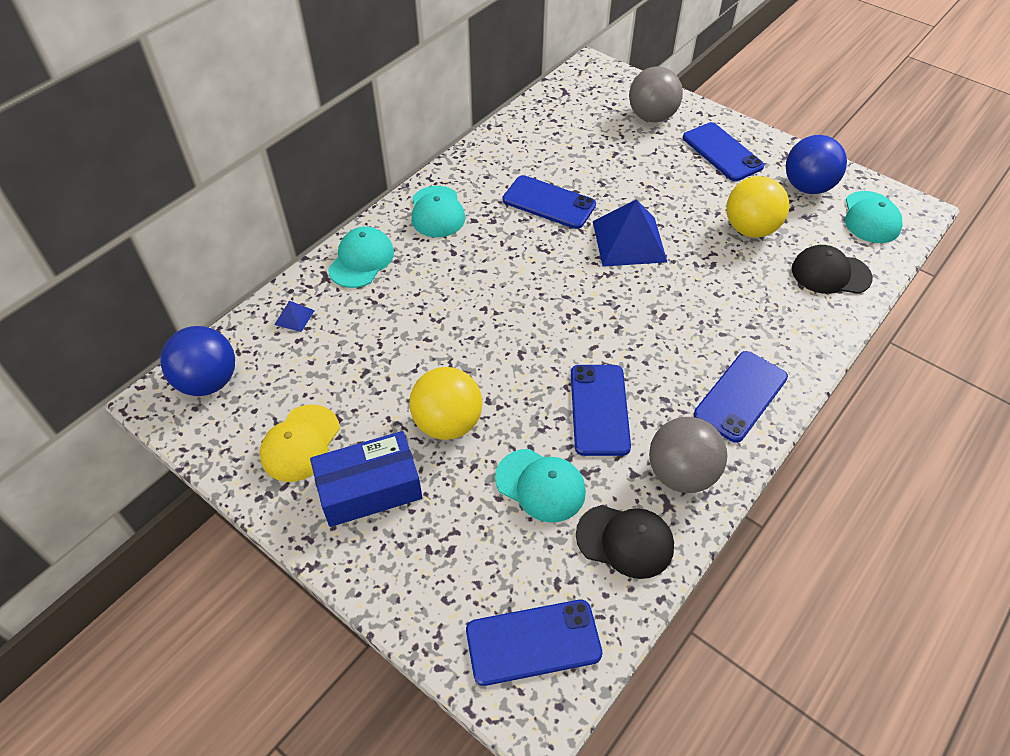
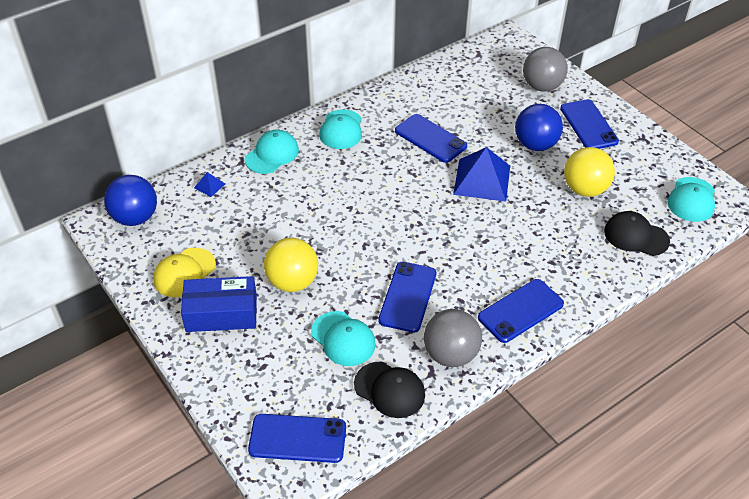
camera: 15 degrees right, 5 degrees down
(807, 187) = (648, 165): blue ball -> blue ball (535, 145)

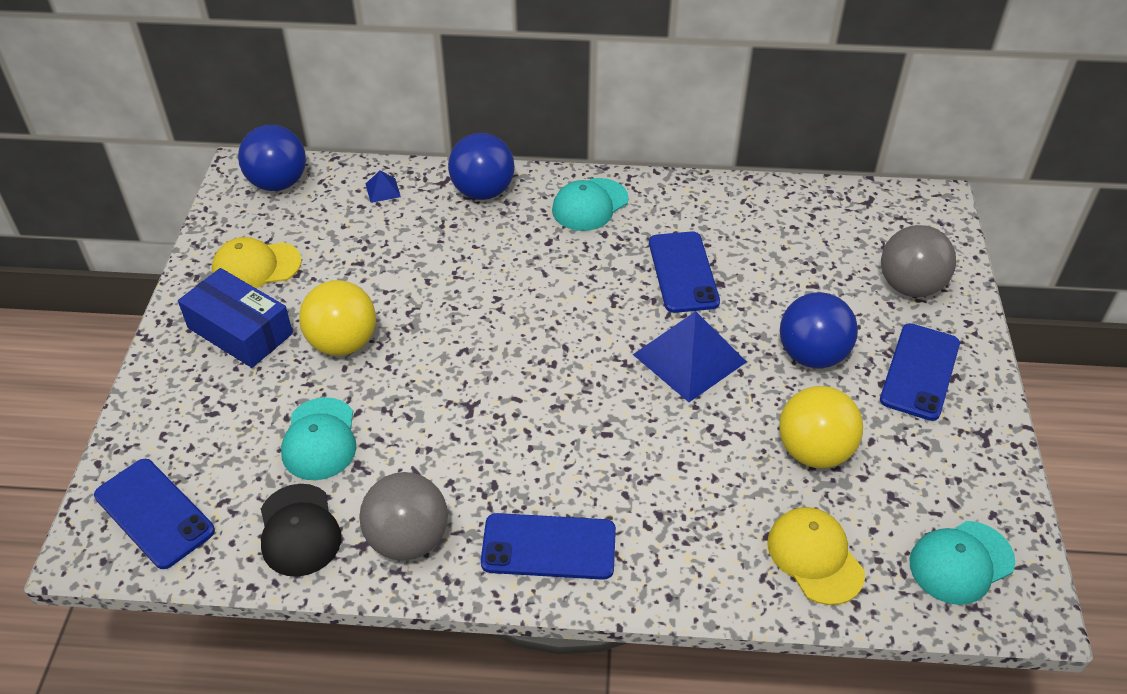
camera: 40 degrees right, 0 degrees up
(272, 154) = (483, 192): turquoise cap -> blue ball
(408, 297) = (440, 440): blue phone -> none
(636, 236) = (815, 557): black cap -> yellow cap

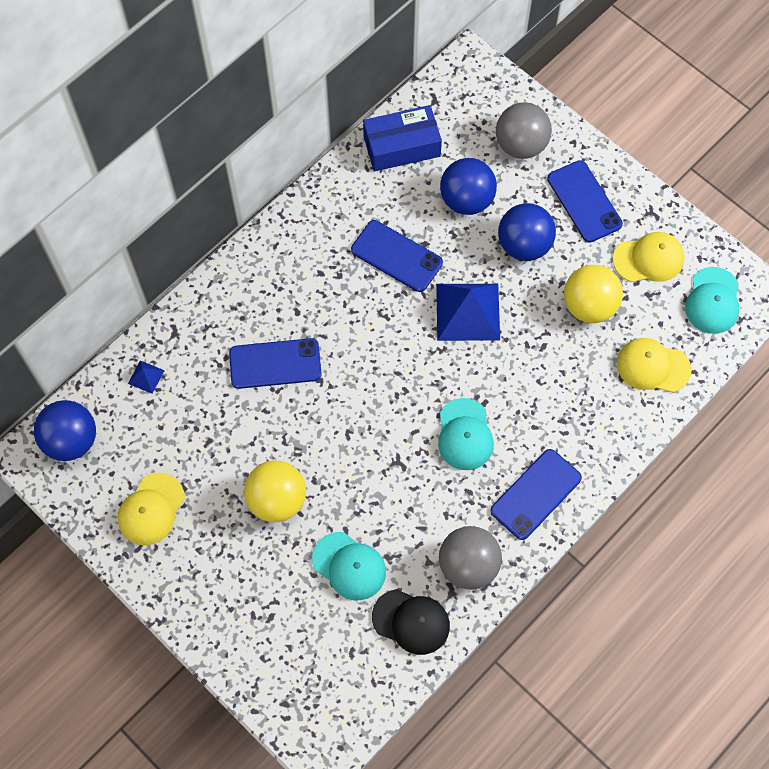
camera: 50 degrees left, 20 degrees up
(154, 513) = (327, 698): blue phone -> blue phone (275, 364)
(240, 331) = (208, 557): blue box -> blue box (401, 146)
(483, 192) = (209, 315): blue ball -> blue ball (466, 200)
(590, 205) = (285, 260): turquoise cap -> turquoise cap (465, 434)
(931, 468) = (648, 259): none -> yellow cap

